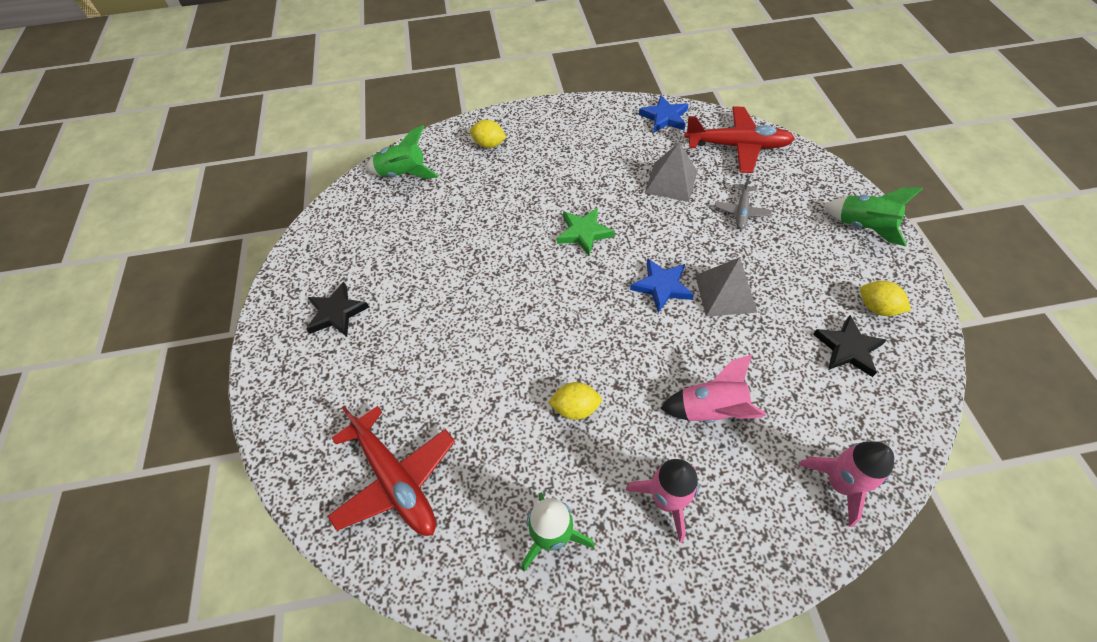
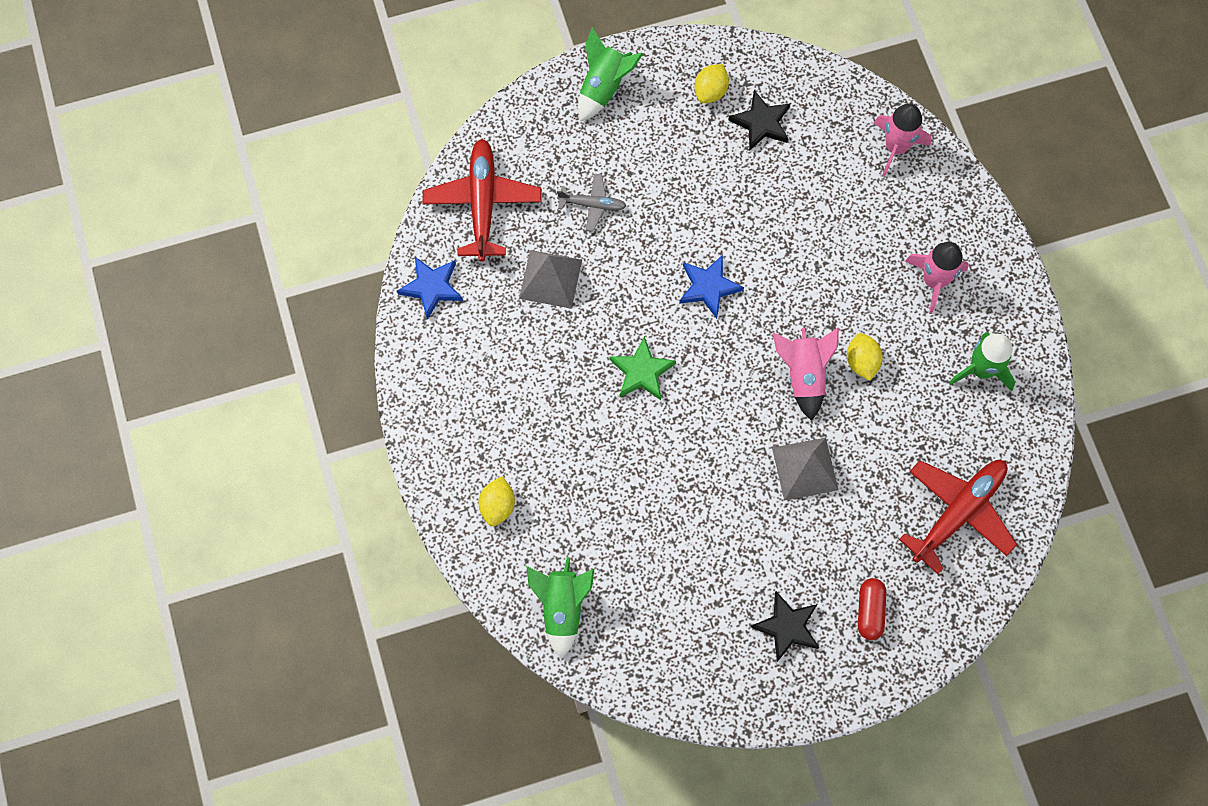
camera: 100 degrees left, 15 degrees up
(326, 380) = (869, 611): none -> red capsule
(711, 410) = (844, 243): pink rocket -> pink rocket (803, 375)
(725, 293) = (709, 226): grey pyramid -> grey pyramid (805, 469)

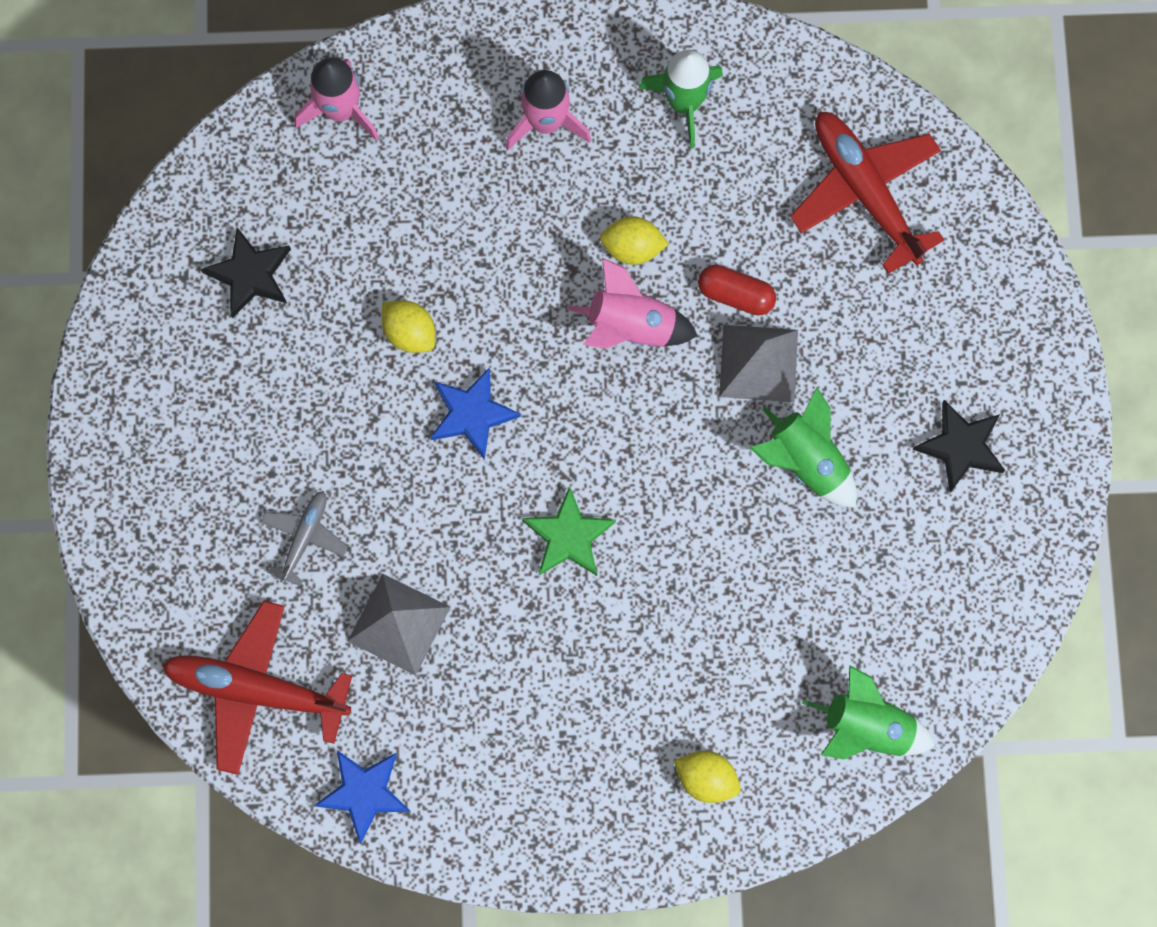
camera: 75 degrees left, 5 degrees up
(604, 87) = (128, 473): green rocket -> green rocket (805, 461)
(710, 91) = (180, 329): yellow lemon -> yellow lemon (410, 332)
(869, 611) = (965, 339): red capsule -> red capsule (735, 295)

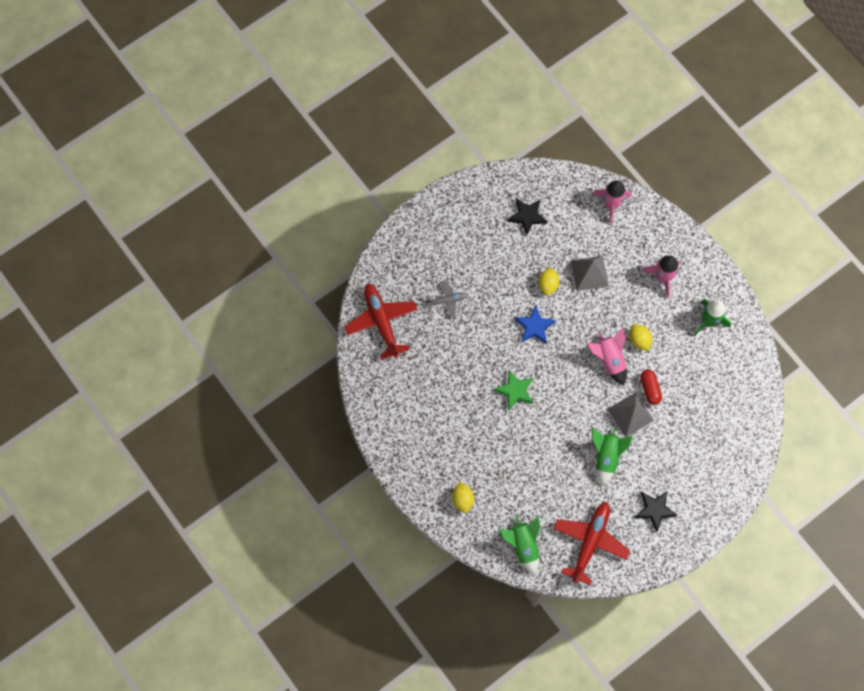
camera: 55 degrees right, 5 degrees down
(364, 793) = (371, 383): blue star -> none
(398, 624) = (440, 354): grey pyramid -> grey pyramid (589, 273)
(865, 192) = (725, 409): red plane -> red plane (590, 542)

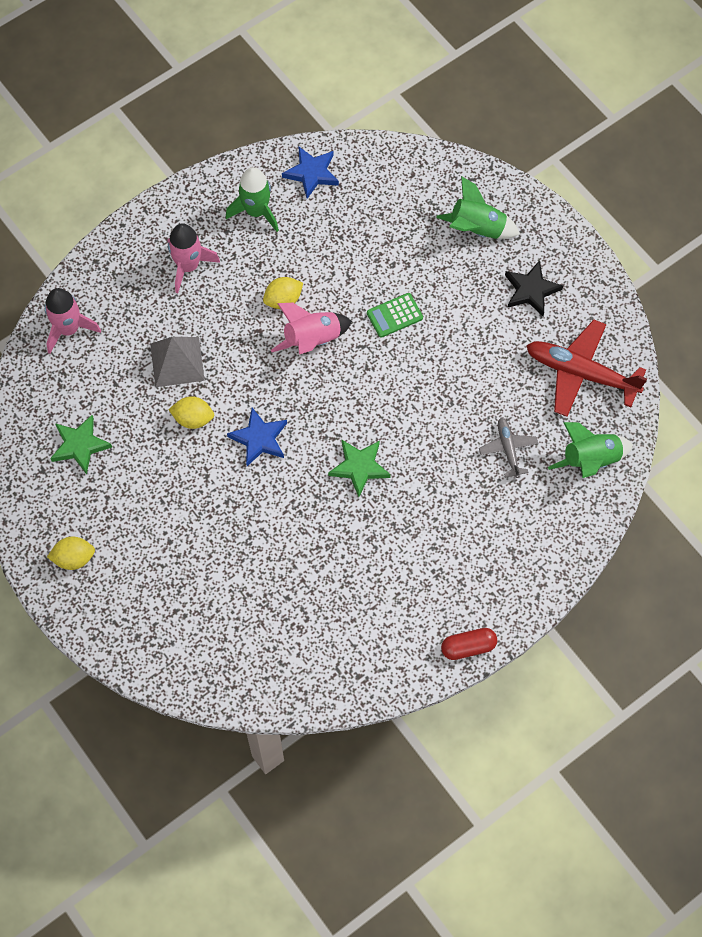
camera: 90 degrees left, 5 degrees down
(382, 322) = (247, 661): red plane -> none
(447, 300) = (213, 563): grey plane -> grey plane (508, 449)
(462, 499) = (527, 542): yellow lemon -> yellow lemon (74, 558)
(527, 216) = (80, 445): black star -> green star
(606, 456) = (456, 348): green rocket -> green rocket (477, 229)
(630, 415) = (394, 315): grey pyramid -> green calculator
(650, 389) = (356, 289): red capsule -> red capsule (468, 647)
(742, 358) = (312, 173): none -> blue star

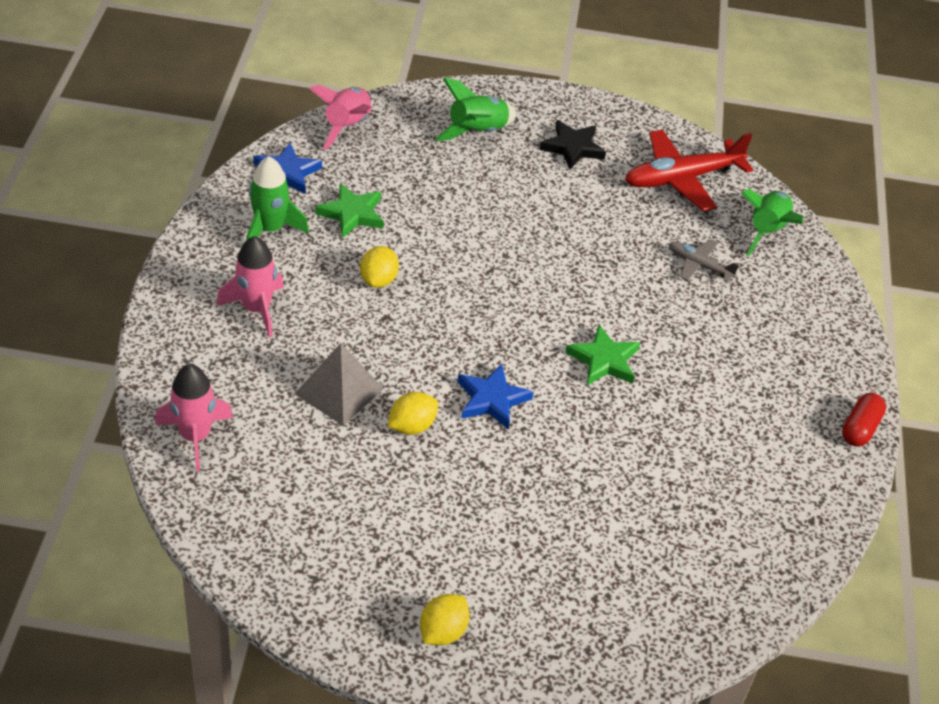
camera: 50 degrees left, 20 degrees down
(80, 445) = (327, 527): green star -> green star (352, 214)
(312, 340) = (442, 293): pink rocket -> pink rocket (347, 126)
(394, 315) = (489, 231): green calculator -> none

